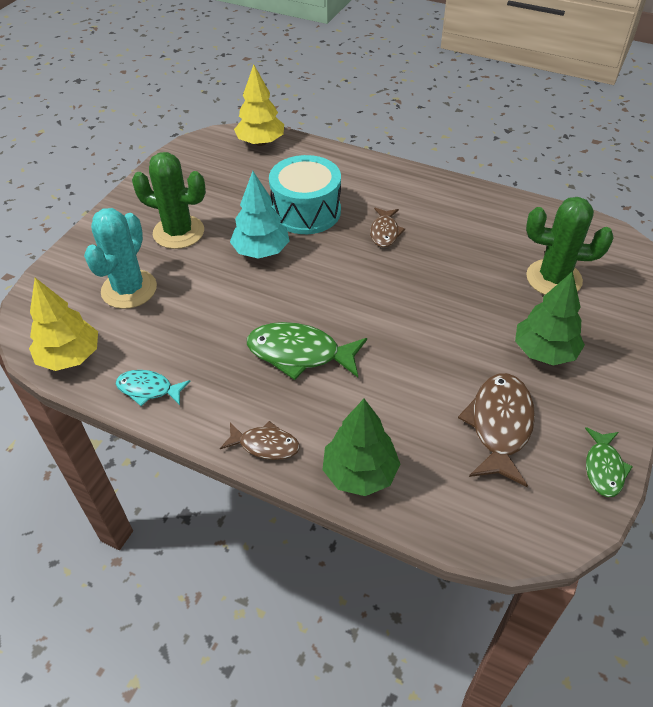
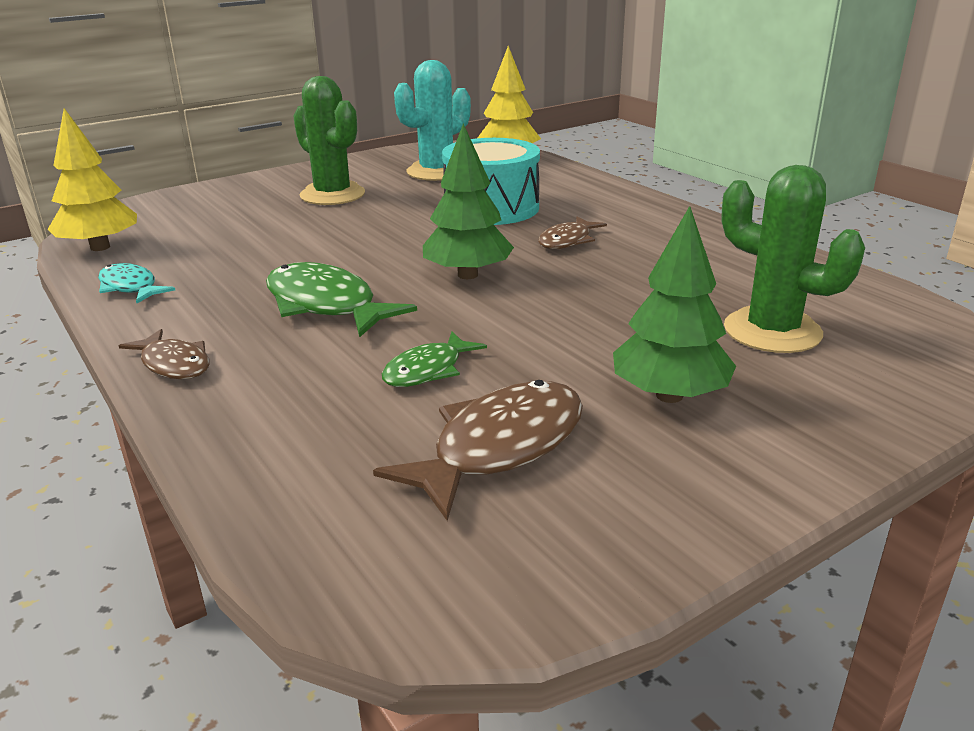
camera: 30 degrees right, 20 degrees down
(129, 289) = (225, 219): turquoise cactus -> turquoise cactus (436, 172)
(261, 251) = (398, 224): turquoise tree -> none
(360, 473) = (243, 426): green tree -> green tree (468, 275)
(603, 468) = (619, 557): green fish -> green fish (428, 370)

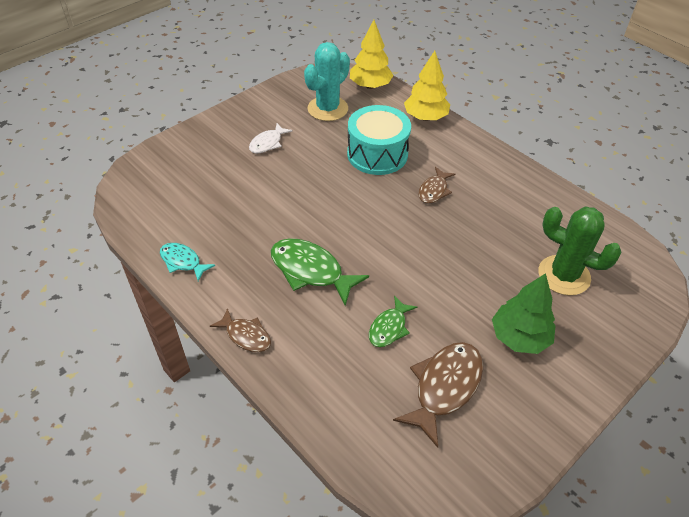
camera: 10 degrees left, 20 degrees up
(100, 247) = (140, 218): yellow tree -> yellow tree (425, 117)
(332, 195) = (267, 143): green cactus -> white fish
(468, 275) = (384, 232): green tree -> none

